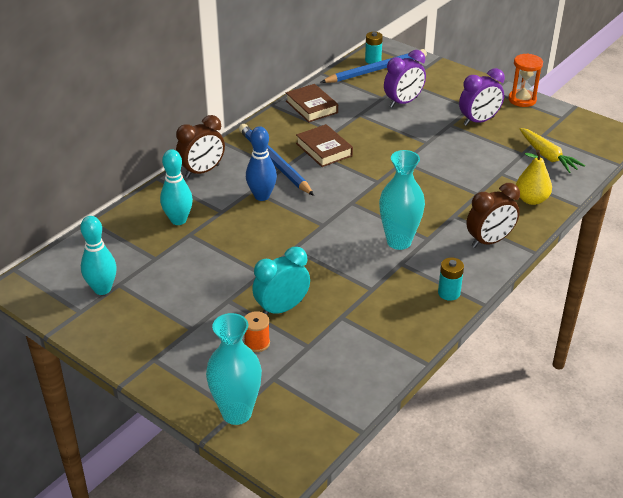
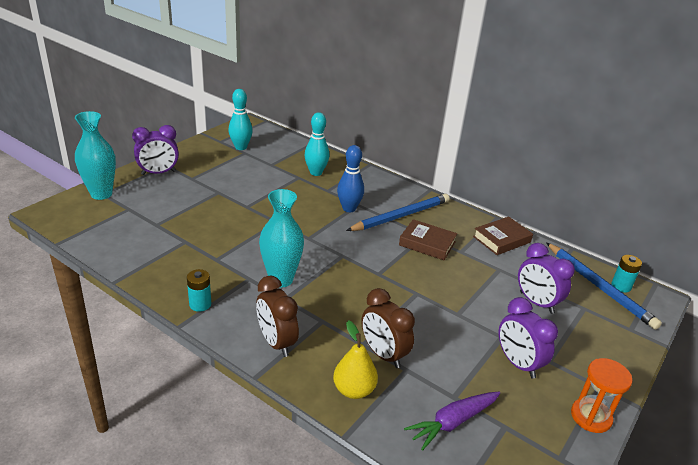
camera: 85 degrees right, 5 degrees down
(176, 363) = (158, 173): none -> purple clock
(202, 171) = (381, 182): brown clock -> brown clock (383, 354)
(257, 343) = (167, 203): orange spool -> none
(281, 308) = (203, 214): turquoise clock -> none
(324, 149) = (427, 243): brown book -> brown book turned 60 degrees clockwise
(547, 156) = (453, 422): yellow carrot -> purple carrot

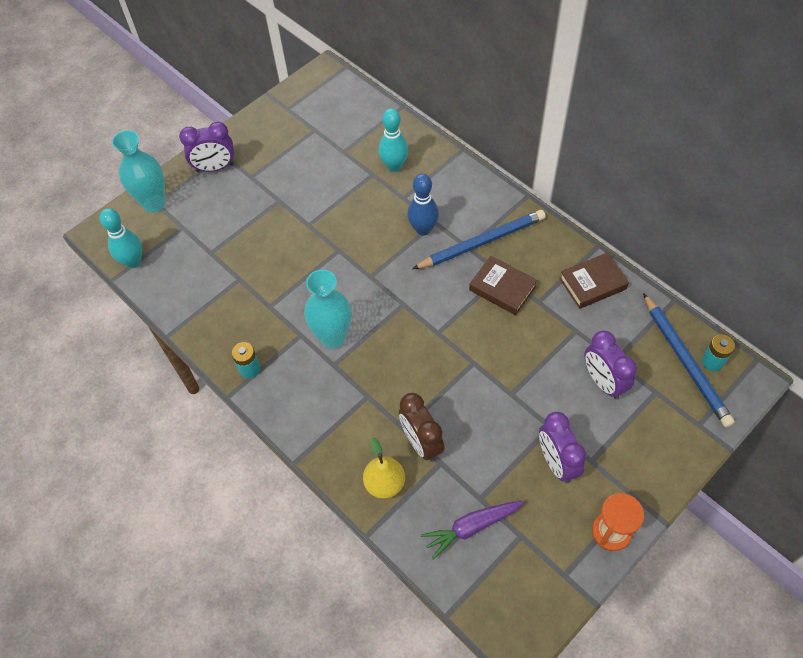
camera: 15 degrees right, 25 degrees up
(240, 147) = (310, 120): turquoise bowling pin -> turquoise bowling pin (133, 262)
(276, 342) = (318, 422): brown clock -> none

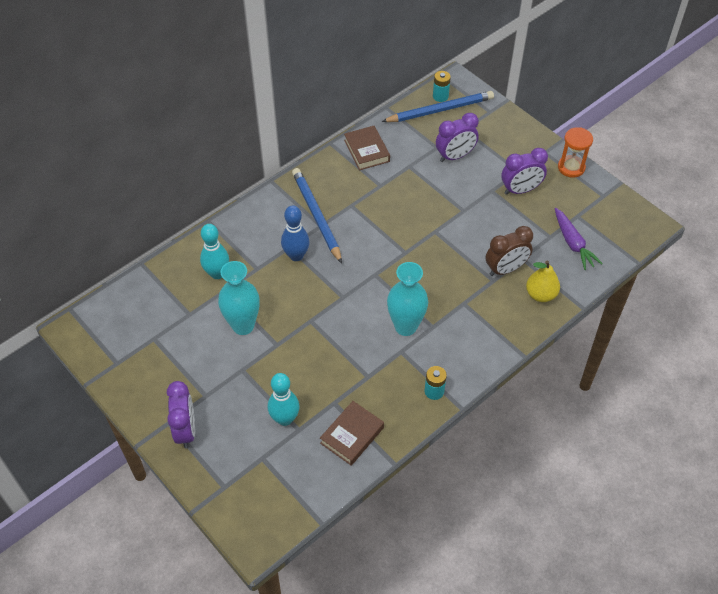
camera: 90 degrees left, 5 degrees down
(133, 262) = (300, 503): turquoise bowling pin -> turquoise bowling pin (285, 419)
(154, 203) = (224, 488): turquoise vase -> turquoise vase (243, 325)
(502, 288) = (365, 207): brown book -> brown book (352, 435)

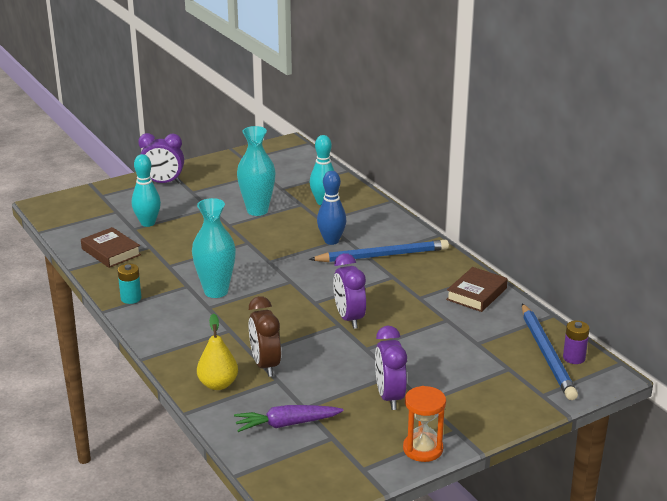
camera: 100 degrees right, 25 degrees down
(367, 151) = (476, 294): brown book -> brown book turned 45 degrees counterclockwise
(440, 96) = (574, 358): turquoise battery -> purple battery
(455, 156) = (459, 354): purple clock -> purple clock (349, 318)

